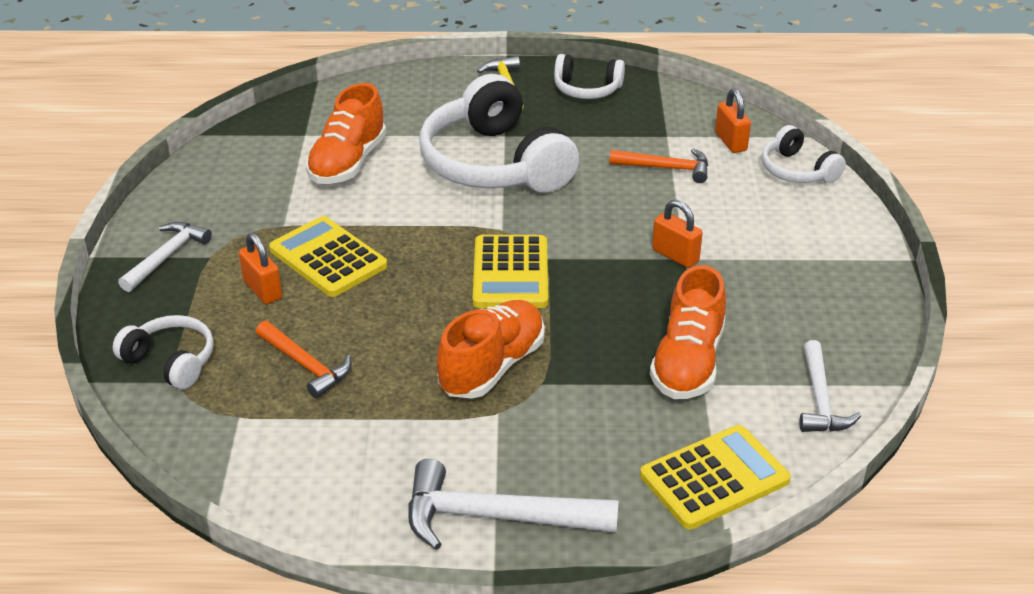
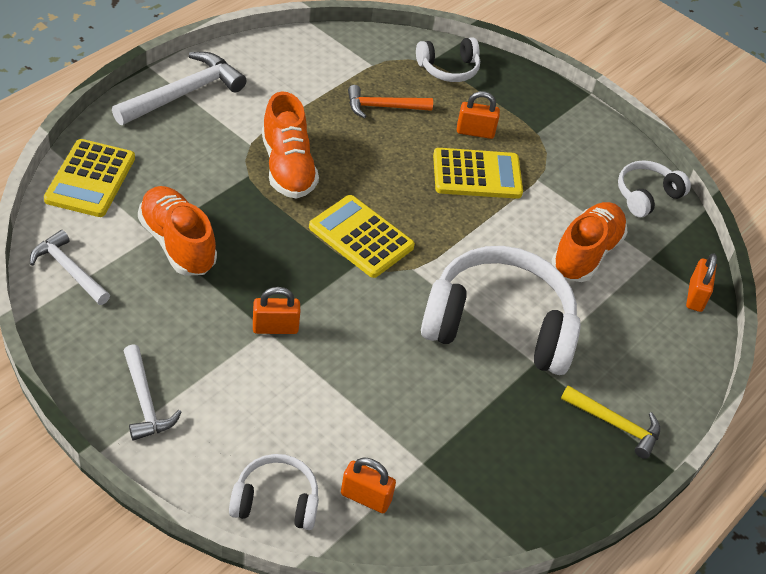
camera: 125 degrees right, 10 degrees up
(167, 257) = (556, 117): white hammer -> white hammer (145, 401)
(321, 102) = (695, 296): none -> orange padlock
(348, 163) = (586, 253): orange shoe -> orange shoe turned 60 degrees clockwise
(587, 89) = (554, 475): white headphones -> white headphones (646, 195)
(666, 168) = (379, 418): orange hammer -> none

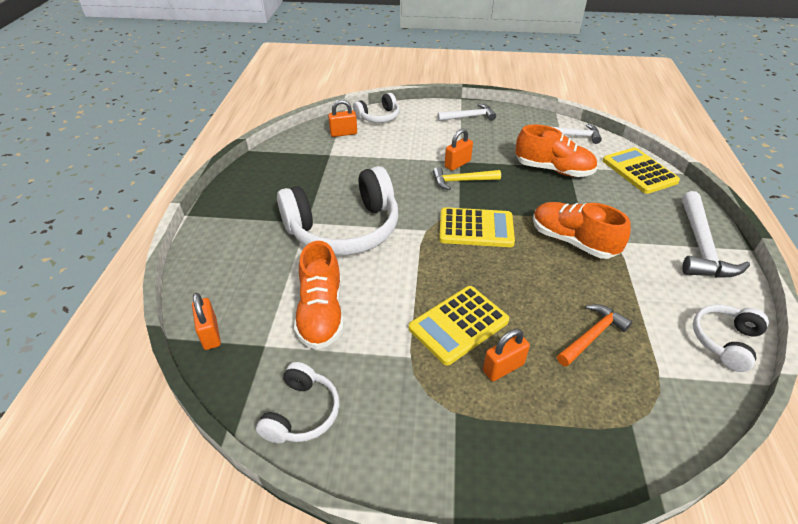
camera: 150 degrees right, 5 degrees down
(145, 401) = (469, 117): white hammer -> white hammer turned 135 degrees clockwise
(448, 68) = (608, 431): white headphones -> white headphones (724, 341)
(615, 424) = (235, 217): yellow hammer -> yellow hammer (462, 181)

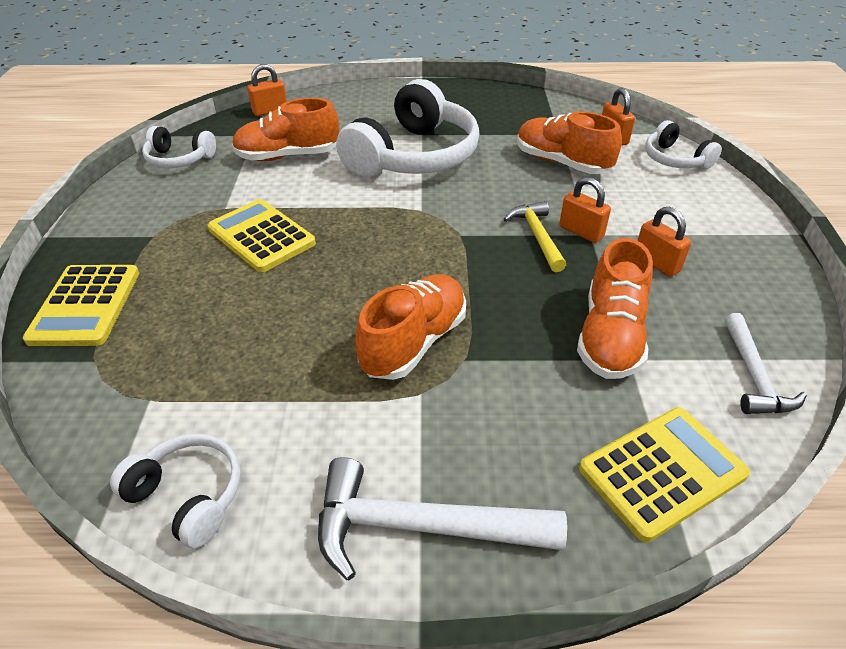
camera: 85 degrees right, 0 degrees up
(344, 229) = (414, 156): white headphones -> white headphones turned 120 degrees counterclockwise
(373, 159) = (561, 163): none -> orange shoe
(469, 117) = (736, 242): white hammer -> none
(476, 228) = (430, 249): yellow calculator -> yellow calculator (85, 305)
(503, 367) = (196, 266): orange padlock -> orange padlock (656, 263)
(592, 336) = (227, 342): orange hammer -> none

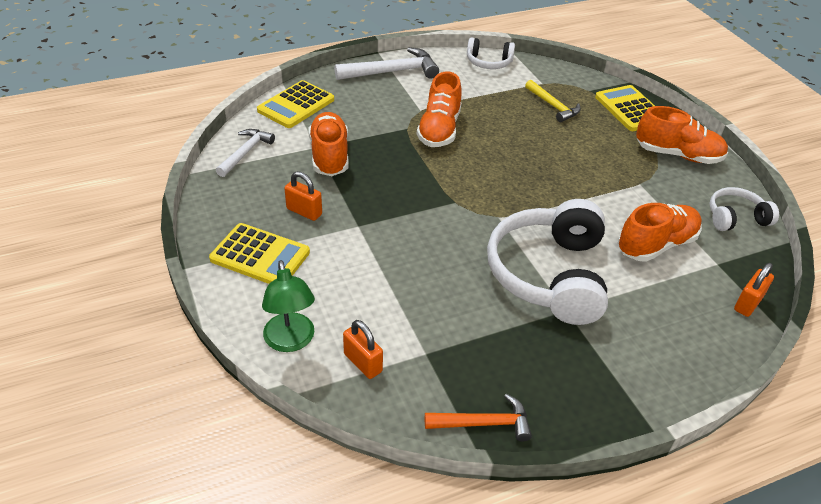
camera: 155 degrees right, 0 degrees up
(261, 236) = (588, 168): yellow calculator -> yellow calculator (260, 256)
(533, 98) = (483, 423): none -> orange hammer
(537, 236) = (398, 214): yellow hammer -> yellow hammer (553, 106)
(561, 163) = (406, 303): orange shoe -> orange shoe (678, 155)
(581, 232) = (366, 226): orange padlock -> none
(675, 159) = (291, 341): white headphones -> green lamp
(753, 376) = (245, 153): white hammer -> white hammer turned 45 degrees clockwise

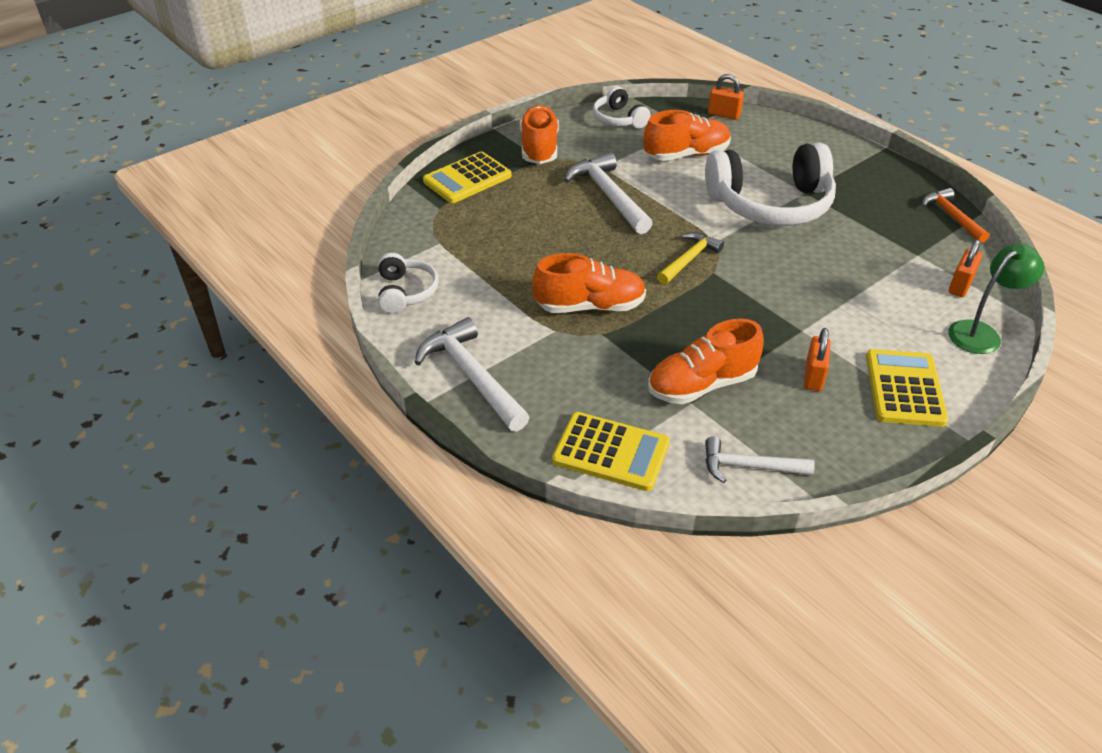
camera: 105 degrees left, 0 degrees up
(553, 106) = (489, 229): yellow hammer -> yellow hammer (689, 259)
(589, 175) = (609, 195): none -> white hammer
(656, 245) = (686, 155): orange shoe -> orange shoe turned 120 degrees clockwise

